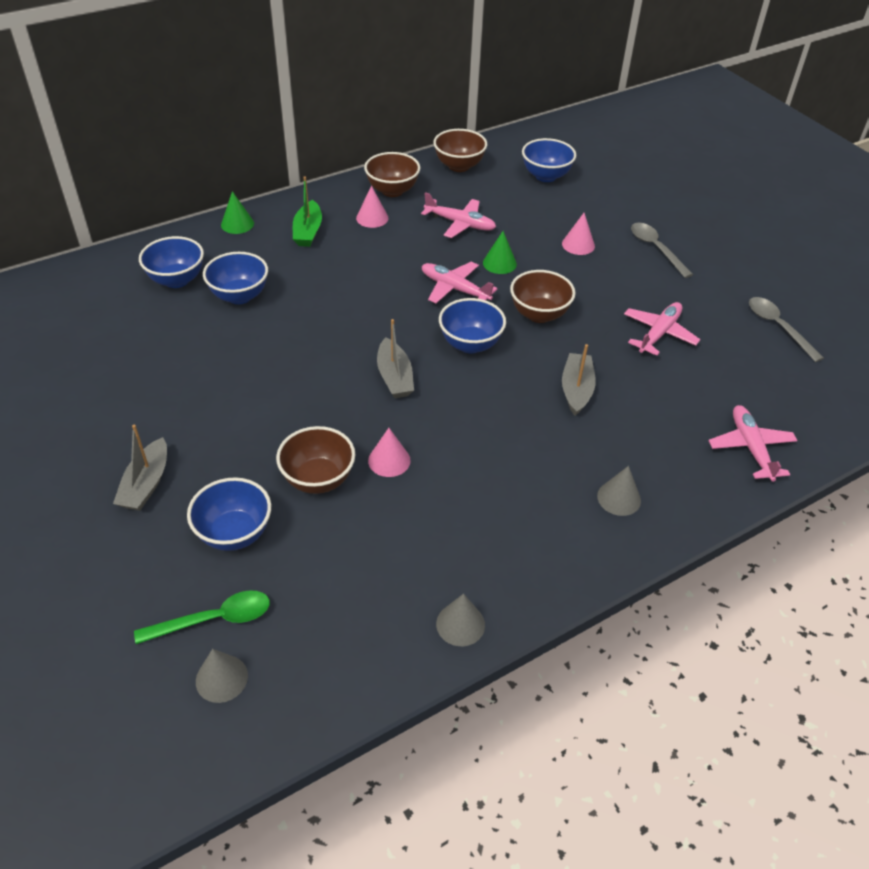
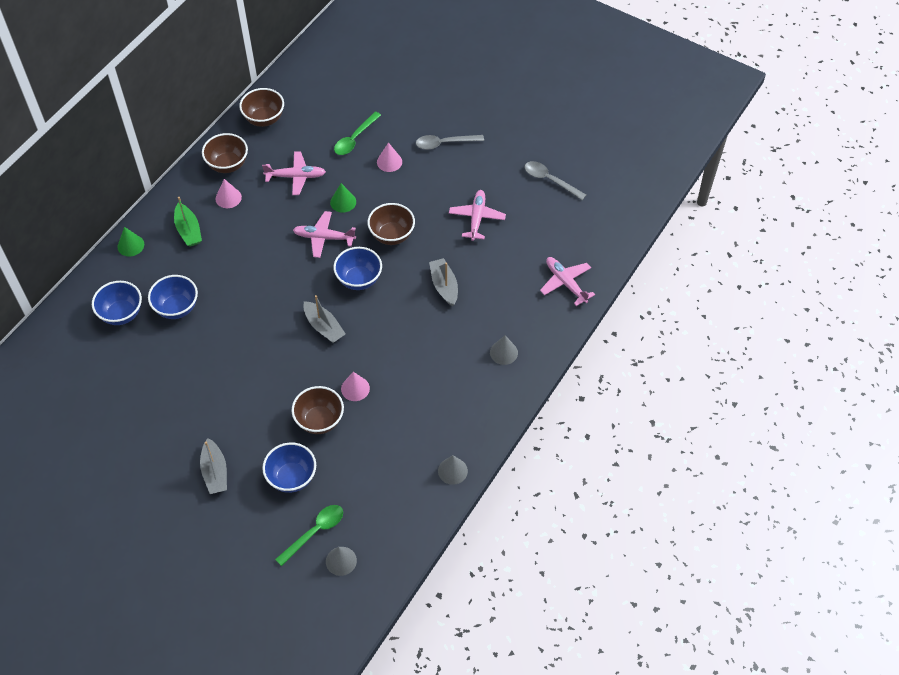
camera: 25 degrees left, 10 degrees up
(545, 176) = (334, 103): blue bowl -> none
(549, 212) = (355, 139): none -> green spoon
(656, 249) = (444, 143): grey spoon -> grey spoon turned 45 degrees counterclockwise

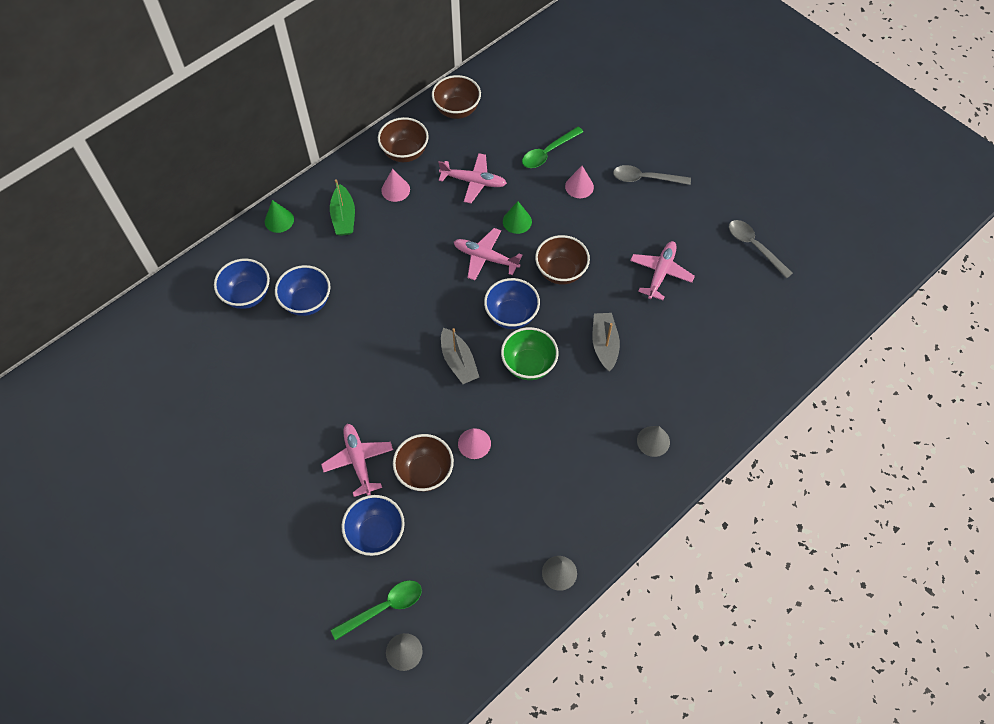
camera: 15 degrees right, 5 degrees up
(215, 472) = (294, 505): grey boat -> none
(384, 316) = (528, 365): none -> green bowl
(566, 283) = (745, 374): pink plane -> pink plane (358, 461)

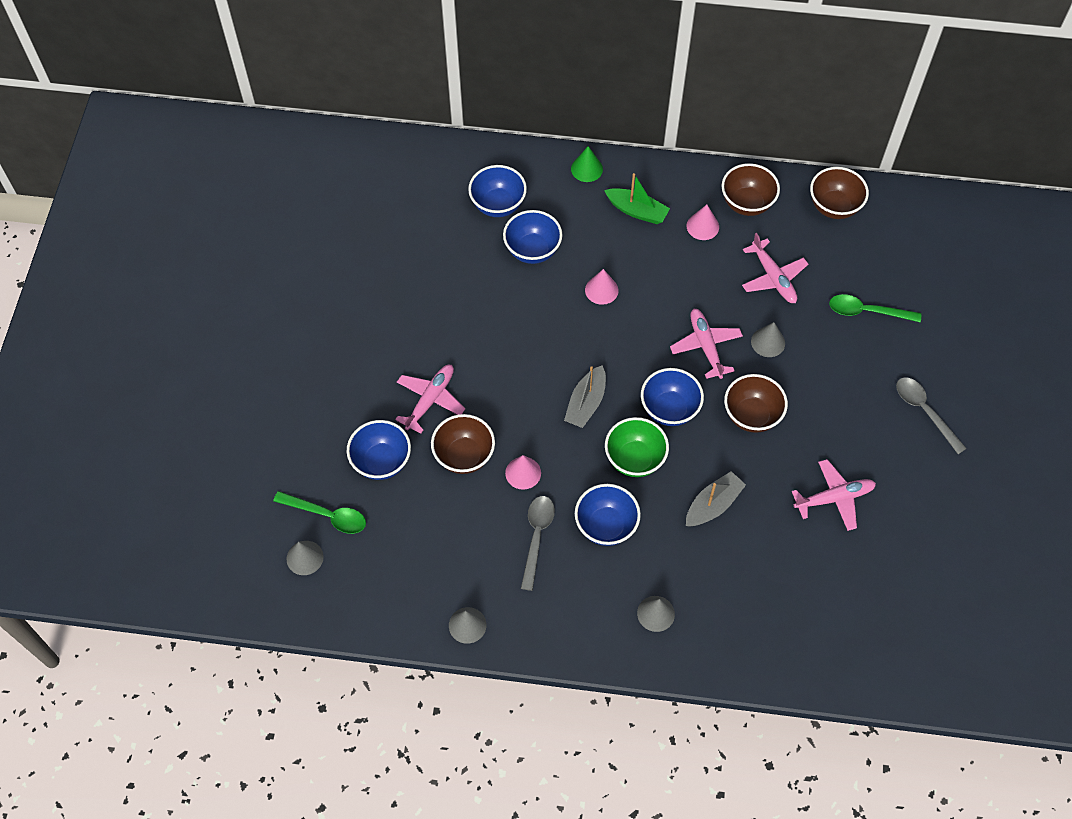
camera: 50 degrees right, 0 degrees up
(344, 217) = (637, 211): green boat -> green boat turned 105 degrees counterclockwise
(517, 221) = (768, 342): green cone -> grey cone
(562, 421) = (606, 526): none -> blue bowl
(579, 186) = (857, 364): pink cone -> pink cone (601, 290)
(754, 247) = (947, 559): grey spoon -> grey spoon (537, 537)

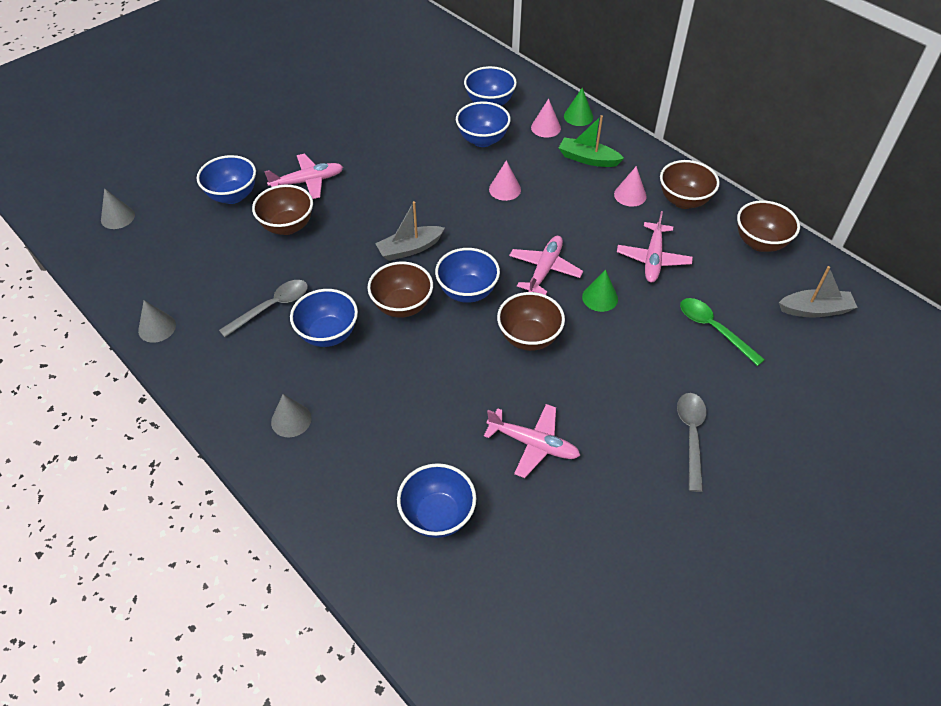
camera: 40 degrees right, 10 degrees down
(327, 515) = (161, 203): green spoon -> none
(523, 473) = (313, 262): pink cone -> pink cone (545, 127)
(634, 459) = (402, 306): green bowl -> brown bowl
(637, 211) = (588, 159): green boat -> green boat turned 135 degrees clockwise
(713, 505) = (425, 377): grey boat -> grey boat (815, 310)
(768, 342) = (600, 297): grey cone -> green cone
(825, 599) = (437, 515): none -> blue bowl

